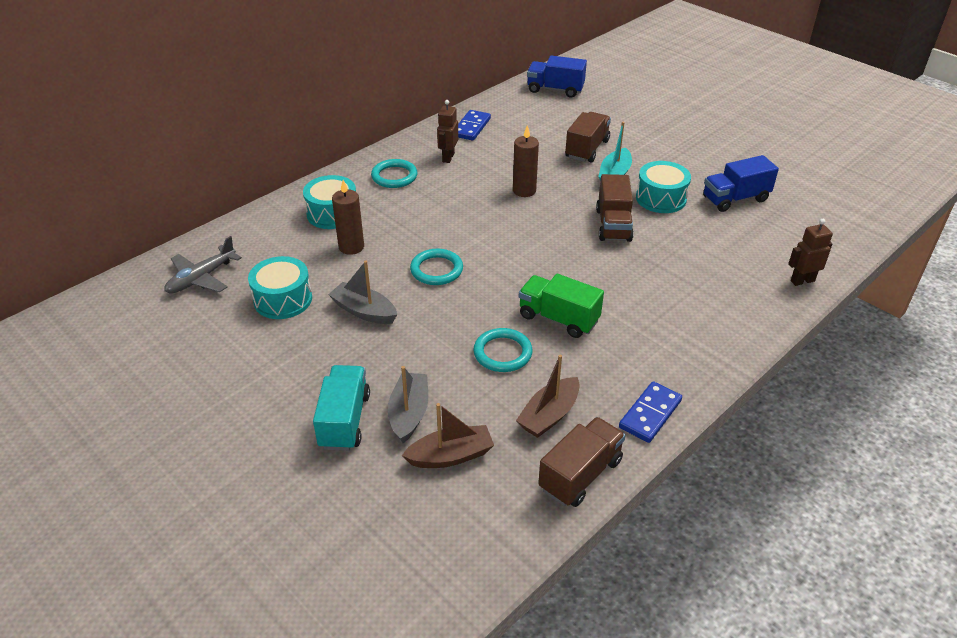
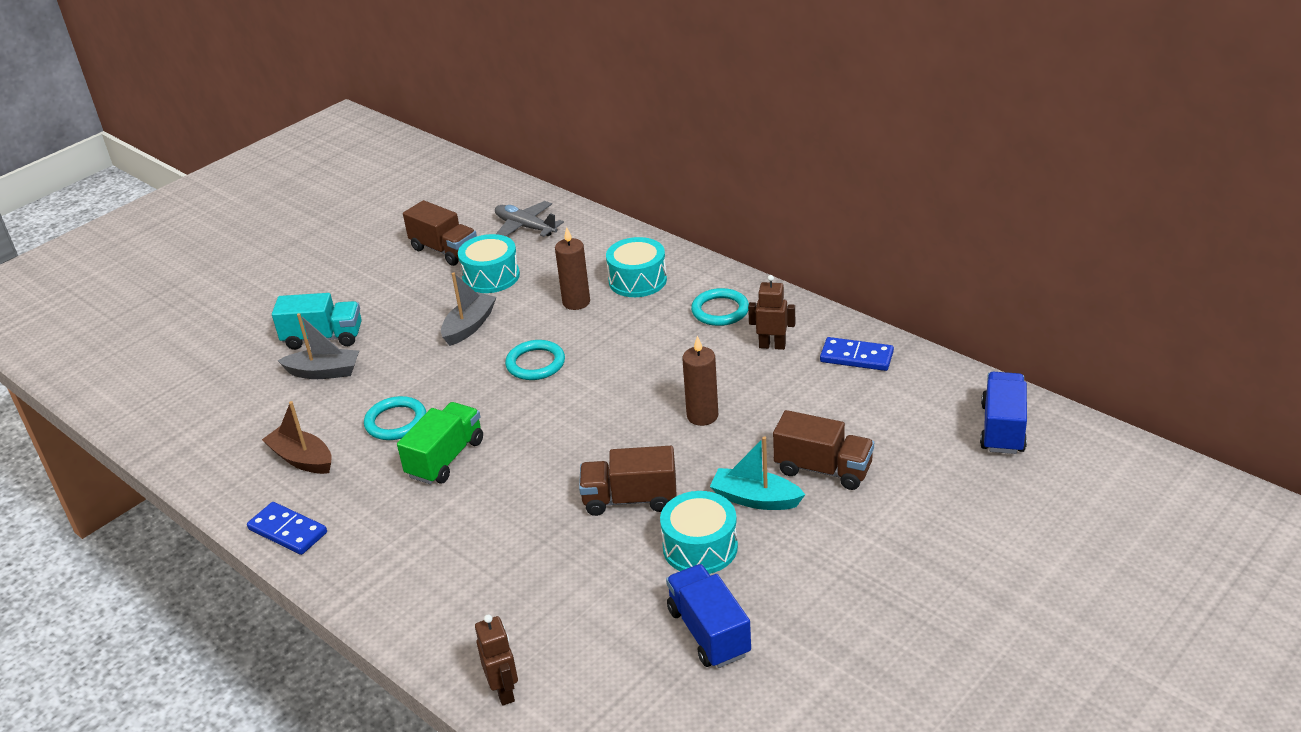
camera: 90 degrees right, 5 degrees down
(451, 456) = (267, 402): brown boat -> none
(580, 475) = (223, 483): brown truck -> brown truck (444, 250)

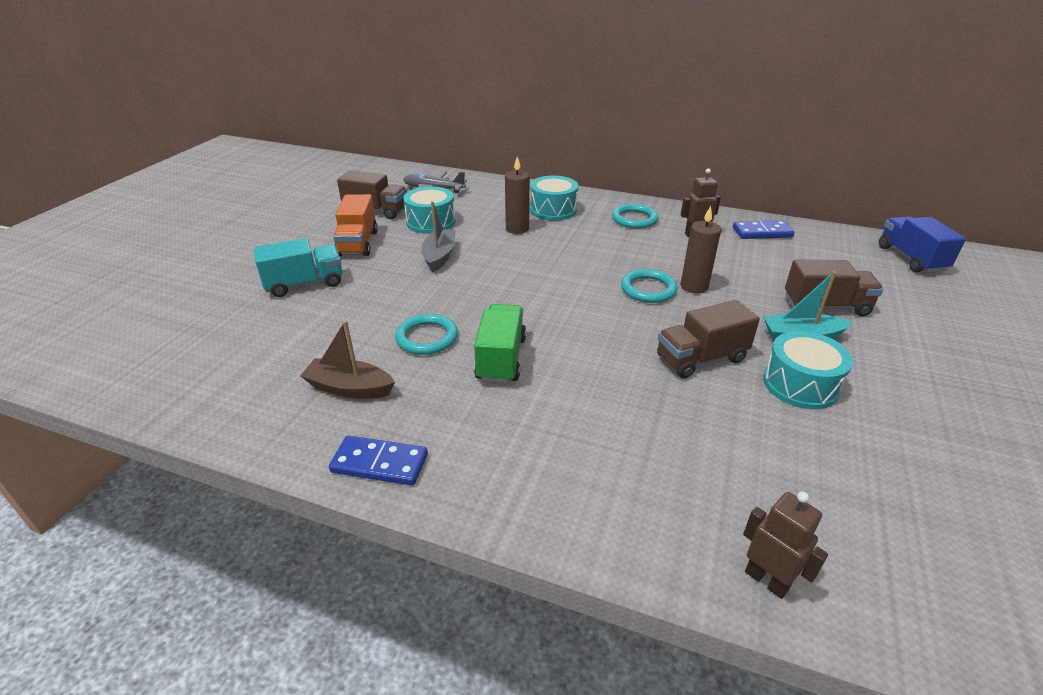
camera: 25 degrees left, 0 degrees up
(324, 372) = (323, 310): grey boat -> none
(400, 294) = (358, 243): none -> orange truck
(535, 363) = (521, 273): turquoise ring -> turquoise ring (648, 289)
(709, 632) = (890, 457): blue truck -> none

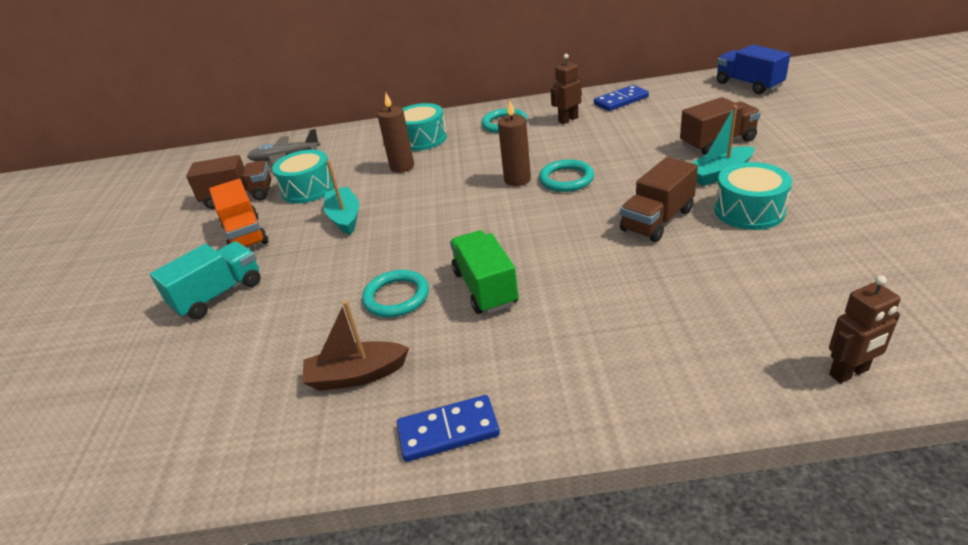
camera: 20 degrees left, 0 degrees up
(439, 256) = (345, 217): grey boat -> turquoise boat
(694, 286) = (602, 163): brown candle -> brown candle (517, 180)
(766, 580) = (849, 373): brown robot -> brown robot turned 135 degrees clockwise

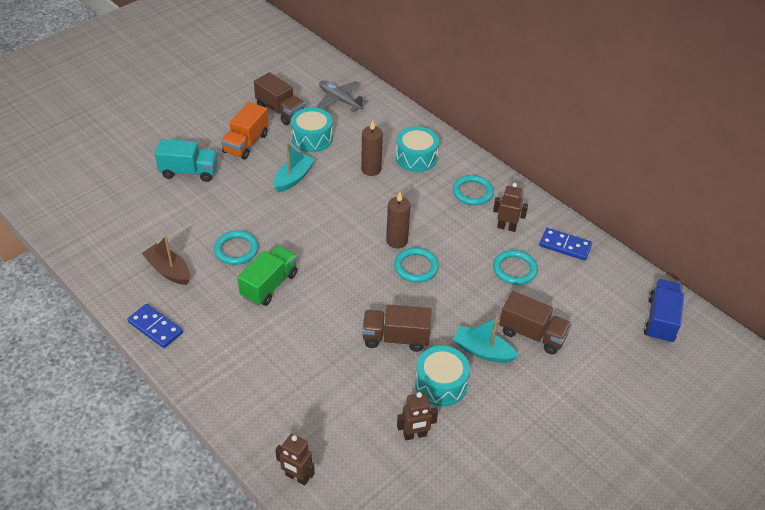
camera: 45 degrees right, 10 degrees up
(625, 129) = (514, 269): none -> turquoise ring
(819, 250) = (415, 435): none -> brown robot

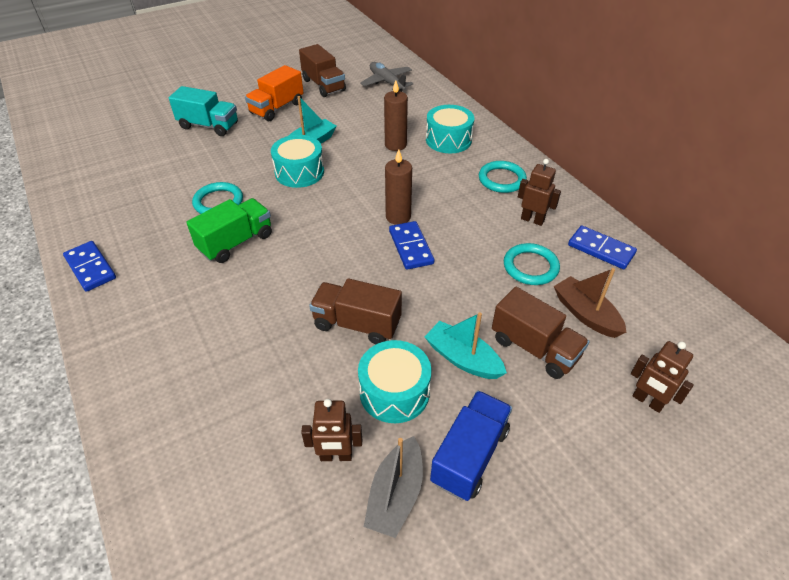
camera: 15 degrees right, 0 degrees up
(168, 270) = (138, 212): brown boat -> brown boat (585, 314)
(297, 477) = (156, 485): brown robot -> brown robot (647, 401)
(312, 138) = (345, 111): turquoise drum -> turquoise drum (299, 172)
(416, 267) = (410, 247): turquoise ring -> blue domino
(464, 452) = (395, 495): none -> grey boat
(660, 320) = (718, 359): blue truck -> blue truck (470, 455)

